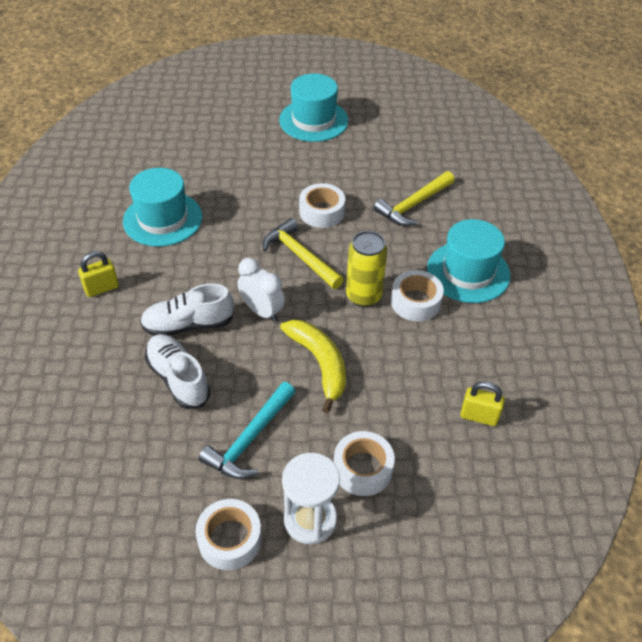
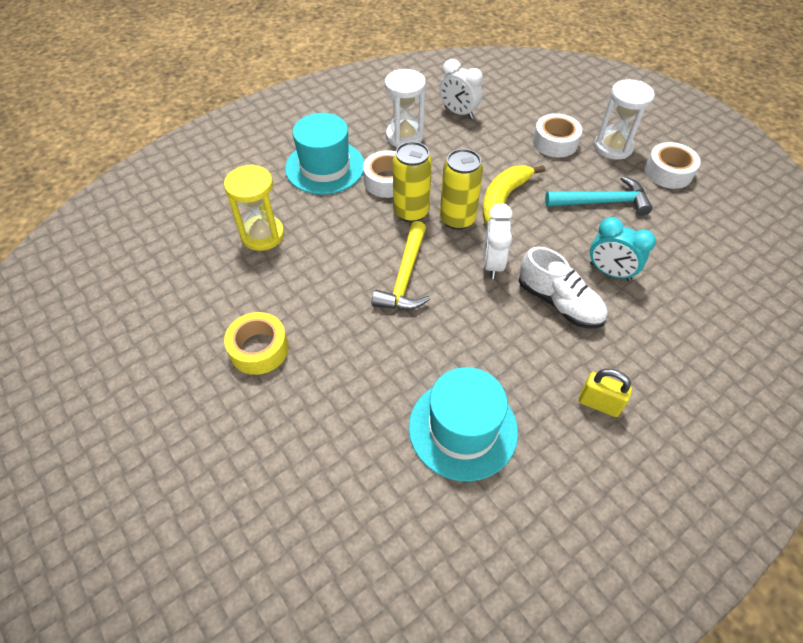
camera: 125 degrees left, 5 degrees up
(178, 378) = (610, 272): white shoe -> turquoise clock
(310, 165) = (259, 349): none -> yellow tape
(313, 120) = (161, 400): turquoise hat -> none
(322, 212) = (330, 295): white tape -> none
(328, 320) = (457, 219): none -> yellow can
(414, 205) = (262, 235): yellow hammer -> yellow hourglass
(471, 348) = (404, 136): none -> white hourglass
(479, 416) = (458, 112): yellow padlock -> white clock

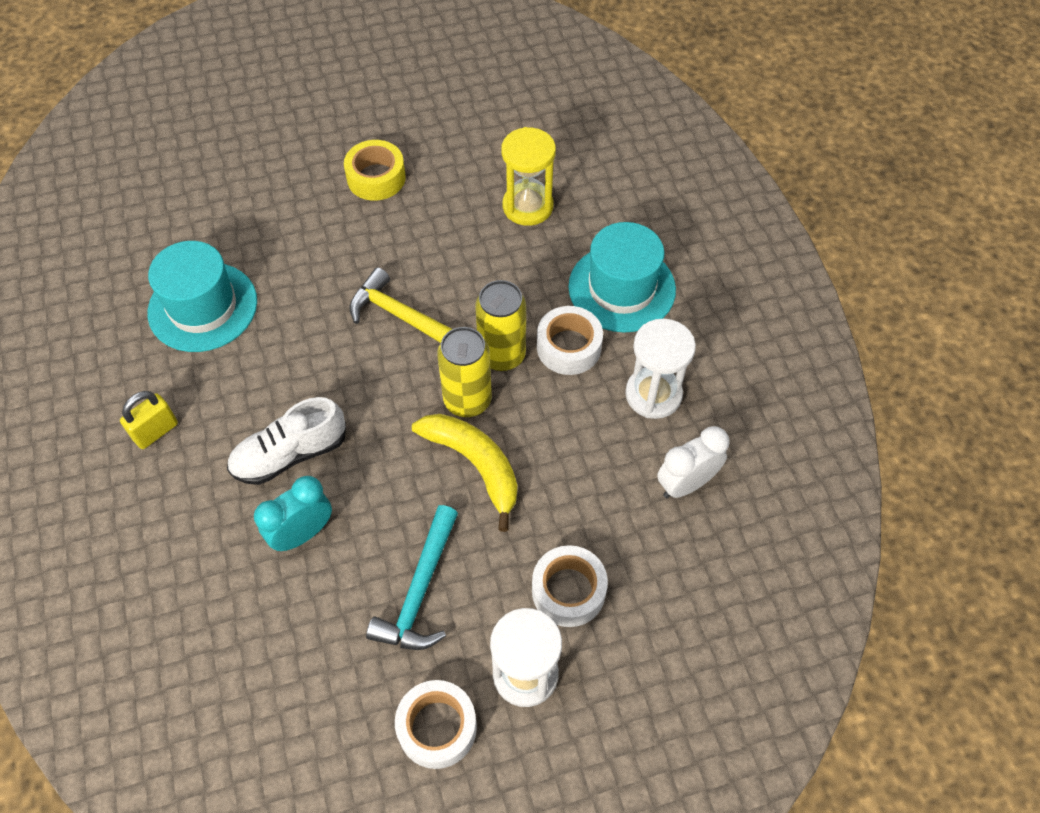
camera: 110 degrees right, 5 degrees up
(492, 264) = (379, 410): white clock -> none

